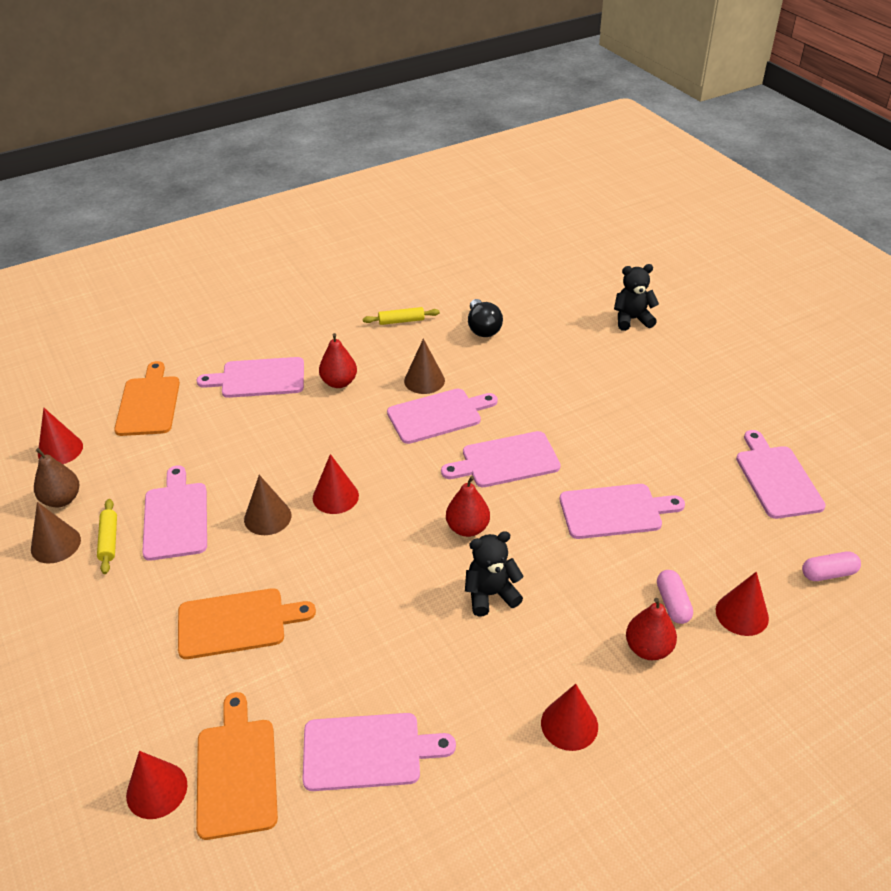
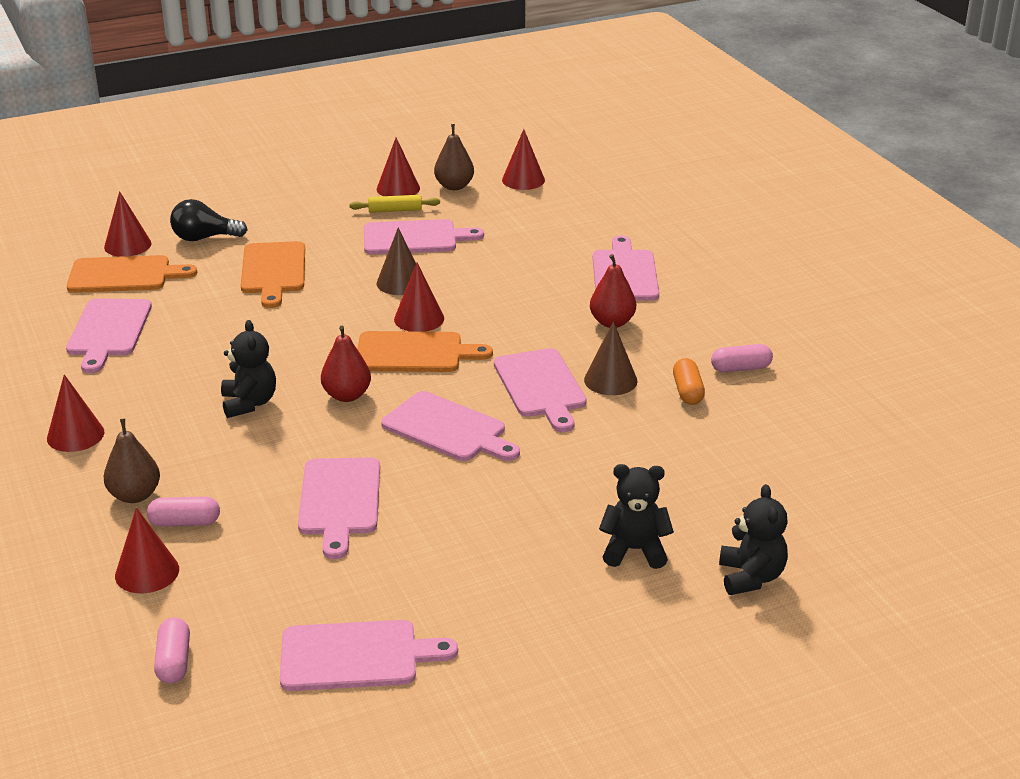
camera: 95 degrees right, 10 degrees down
(55, 544) = (398, 188): brown cone -> red cone
(149, 403) = (588, 216): orange cutting board -> orange cutting board (414, 353)
(401, 321) = (740, 368): yellow rolling pin -> pink capsule
(435, 344) = (687, 391): none -> orange capsule
(483, 328) = (724, 432): black light bulb -> black light bulb (204, 238)
(506, 461) = (448, 429): pink cutting board -> pink cutting board turned 135 degrees clockwise
(623, 364) = (634, 550): none -> black teddy bear
(648, 648) = (135, 495): red pear -> brown pear

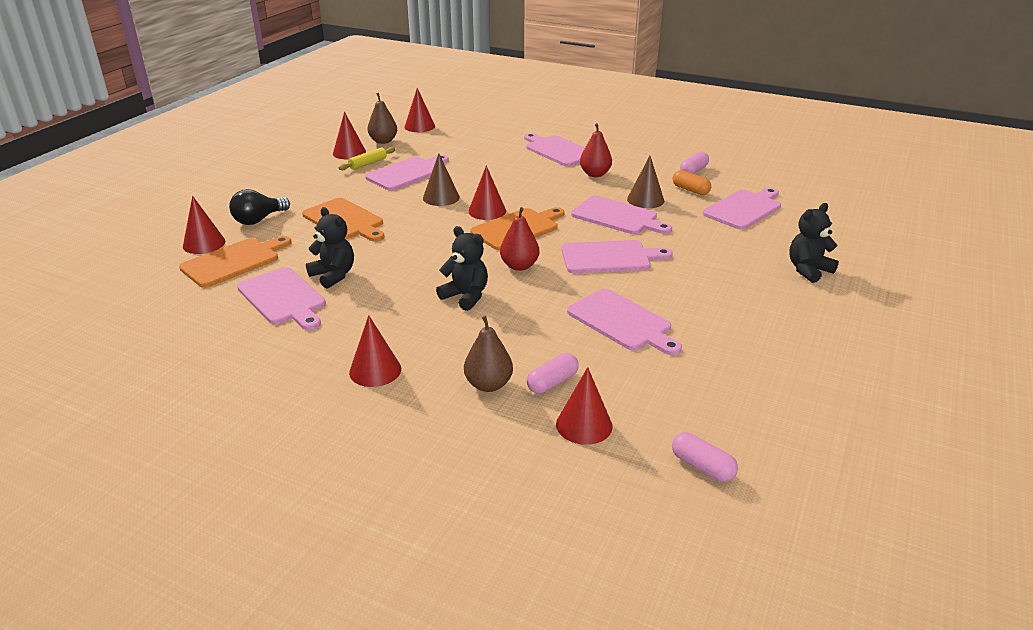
camera: 40 degrees left, 0 degrees up
(356, 656) = (790, 397): pink cutting board -> pink cutting board (744, 209)
(751, 577) = (875, 256): black teddy bear -> black teddy bear (333, 275)

